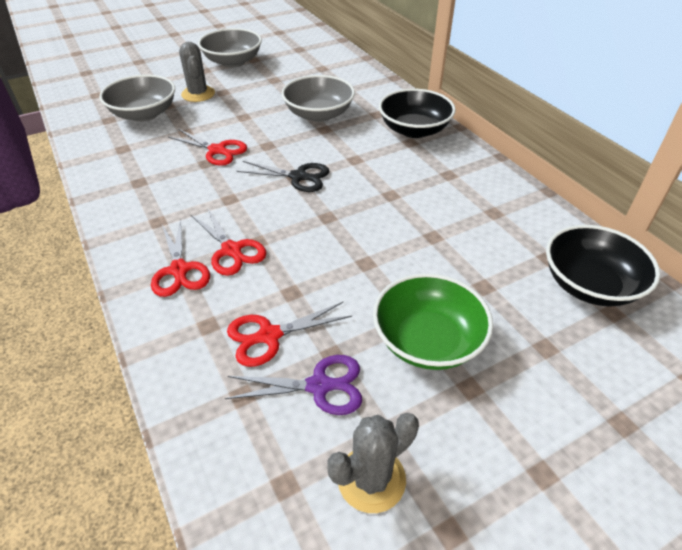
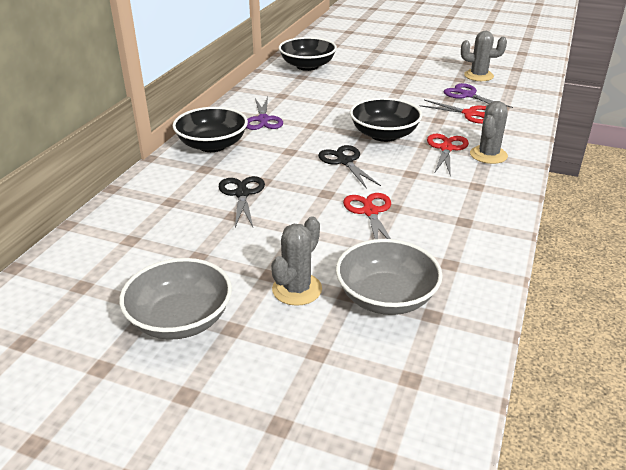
camera: 130 degrees left, 10 degrees down
(179, 270) = (488, 155): red scissors -> grey cactus
(313, 228) = (384, 135): none -> black bowl
(319, 114) = (242, 194): grey bowl -> black scissors
(427, 340) = (403, 85): green bowl -> none
(438, 173) = (263, 120): none -> purple scissors

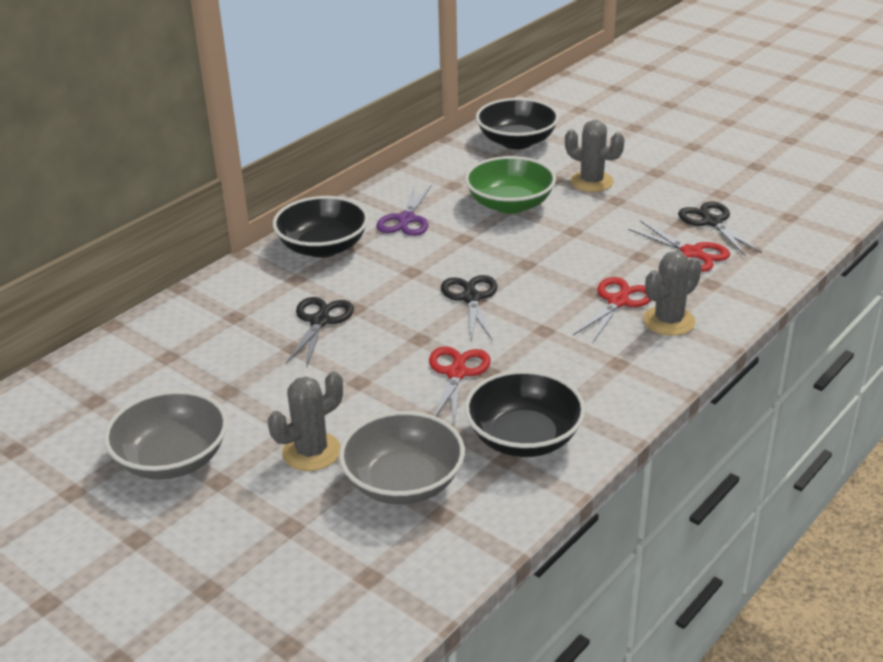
camera: 20 degrees right, 0 degrees up
(329, 102) = (510, 204): none -> green bowl
(384, 135) = (548, 267): black bowl -> black bowl (524, 438)
(468, 95) = (712, 222): purple scissors -> black scissors
(478, 76) = (753, 191): grey cactus -> grey cactus (591, 182)

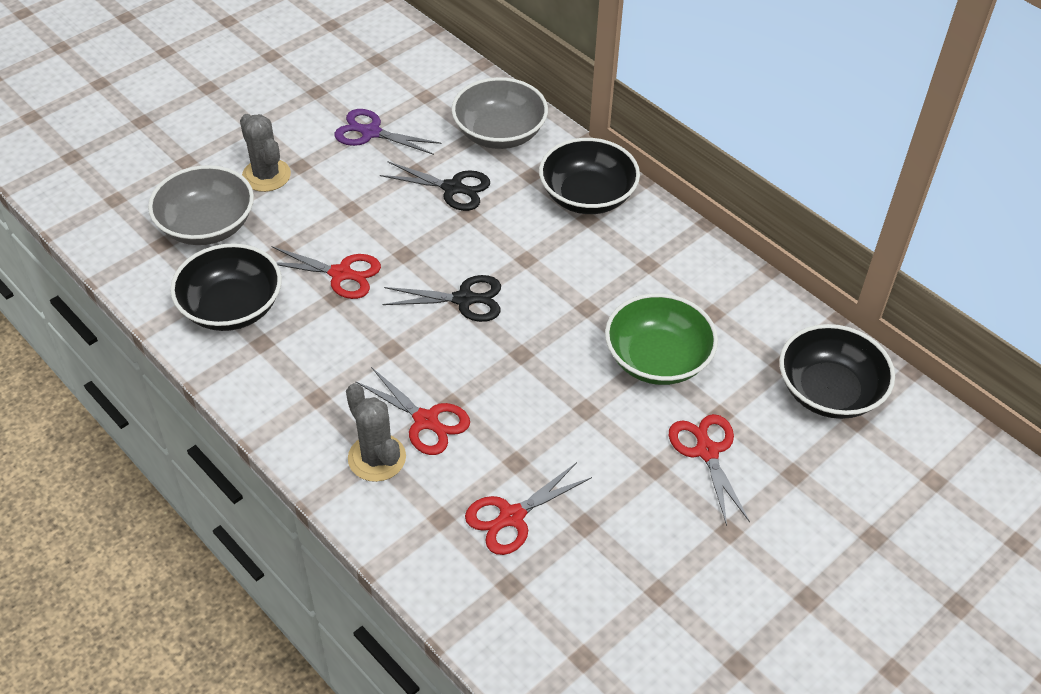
camera: 95 degrees right, 15 degrees up
(172, 459) = (288, 101): grey bowl -> grey bowl (499, 133)
(406, 219) = (635, 264): purple scissors -> purple scissors (371, 133)
(591, 182) = (707, 451): grey cactus -> red scissors
(712, 222) = (582, 560): black scissors -> none

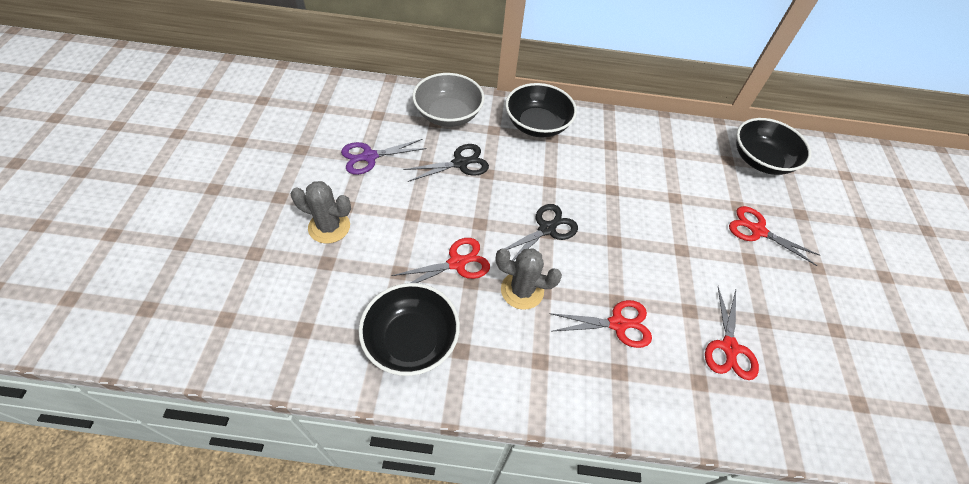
camera: 45 degrees left, 5 degrees up
(207, 225) = (325, 291): grey bowl -> none
(377, 458) = (621, 373): grey cactus -> grey cactus (522, 290)
(657, 359) = (677, 195): green bowl -> none

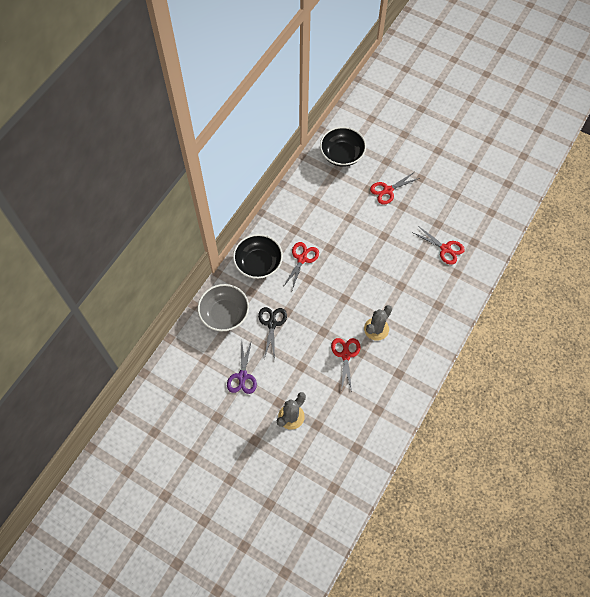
camera: 60 degrees left, 10 degrees up
(411, 340) = (383, 395): black bowl -> none
(547, 229) = (342, 297): black scissors -> none
(617, 324) = (413, 292): red scissors -> red scissors (302, 259)

